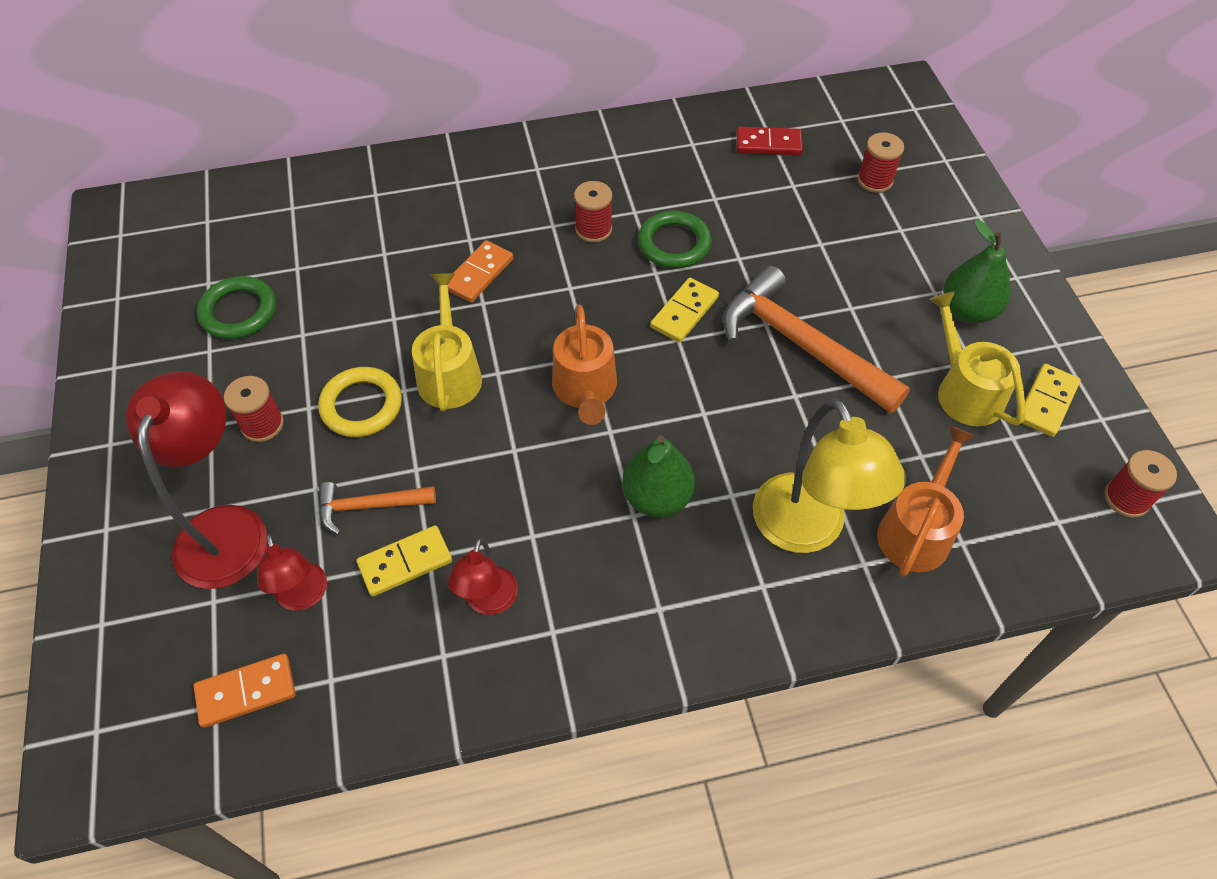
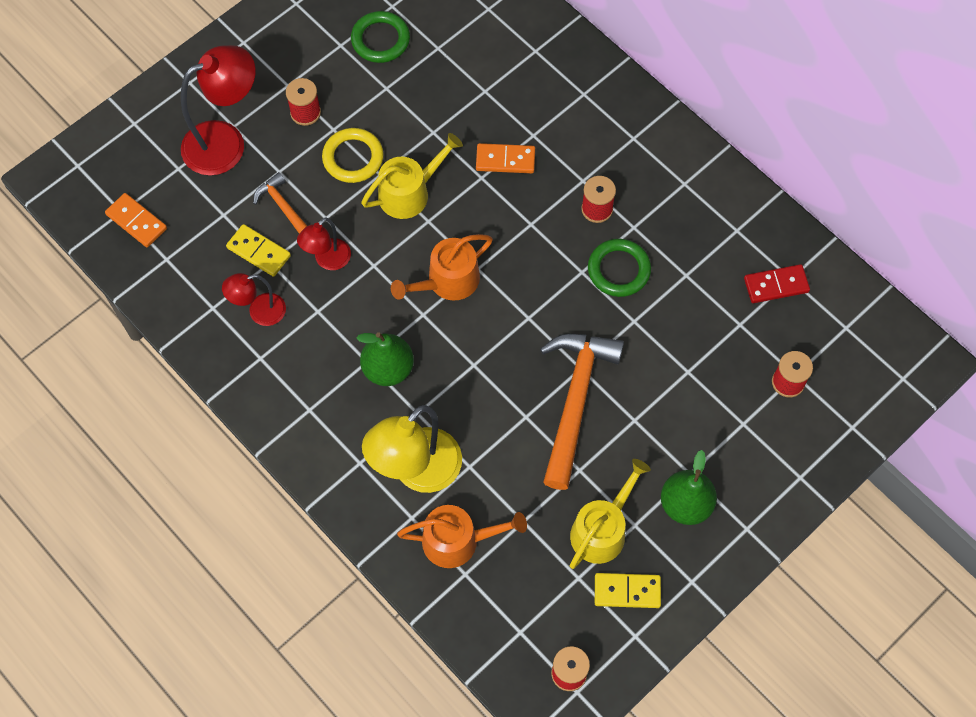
camera: 60 degrees right, 10 degrees up
(303, 597) = (207, 212): red lamp -> red lamp (327, 260)
(684, 312) = (556, 309): yellow domino -> none
(768, 144) = (776, 285): red domino -> red domino turned 75 degrees counterclockwise

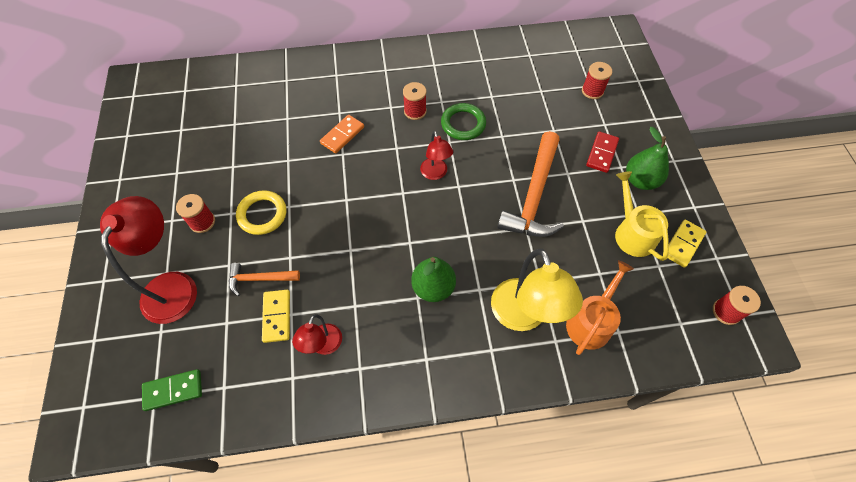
camera: 55 degrees left, 5 degrees down
(136, 222) = (173, 390): orange domino -> green domino
(259, 252) = (276, 316): yellow domino -> yellow domino turned 75 degrees counterclockwise
(327, 260) = (322, 276): red lamp -> red lamp (435, 174)
(380, 40) = (197, 149): green ring -> none
(409, 193) = (317, 198): yellow watering can -> none
(448, 281) = (398, 214): orange watering can -> none
(575, 401) = (534, 195): orange hammer -> orange hammer turned 120 degrees counterclockwise
(776, 285) = (529, 63): red domino -> red domino (601, 153)

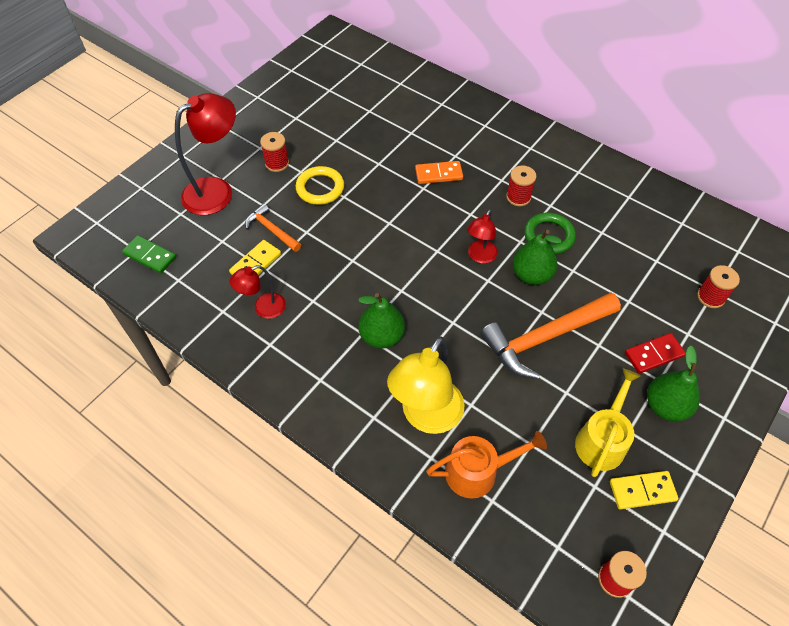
camera: 45 degrees right, 5 degrees down
(481, 160) = (531, 275): none -> green pear

